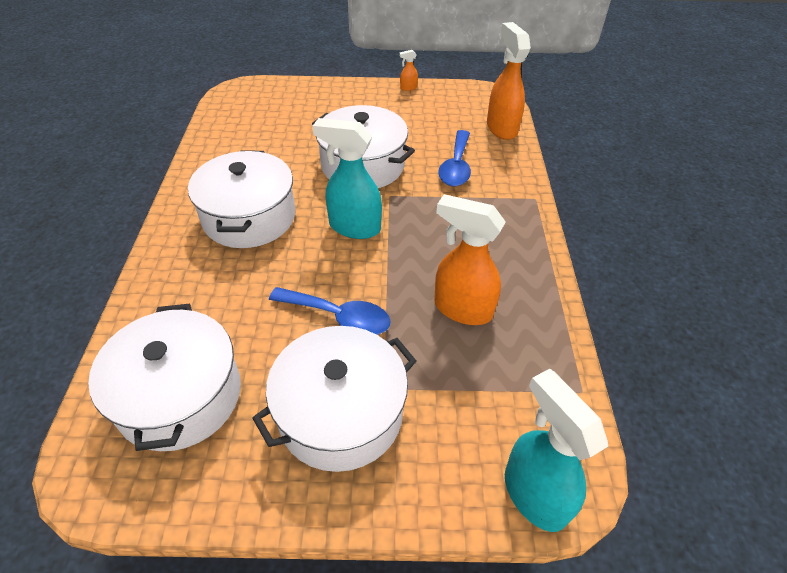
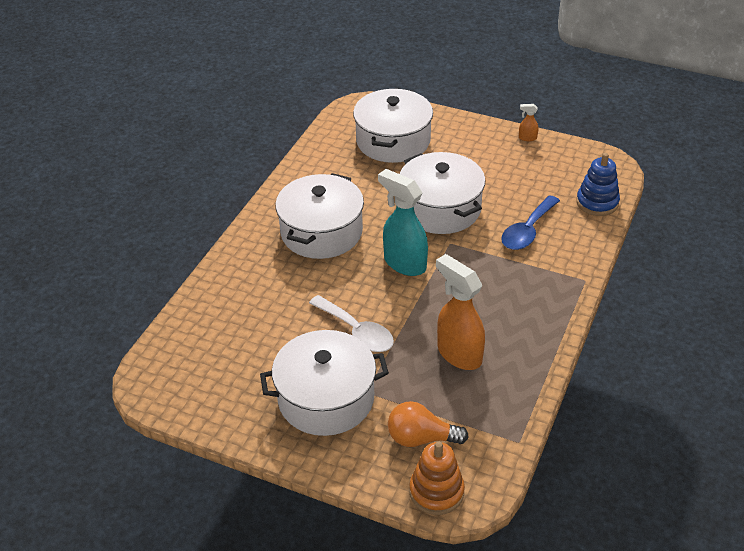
camera: 25 degrees right, 5 degrees down
(180, 396) = (220, 352): white pot -> white pot (393, 141)
(338, 317) = (357, 331): blue spoon -> white spoon
(477, 426) = (421, 438): none -> orange light bulb
(501, 128) = (597, 202): orange spray bottle -> blue stacking toy
(533, 494) = (436, 492): turquoise spray bottle -> orange stacking toy

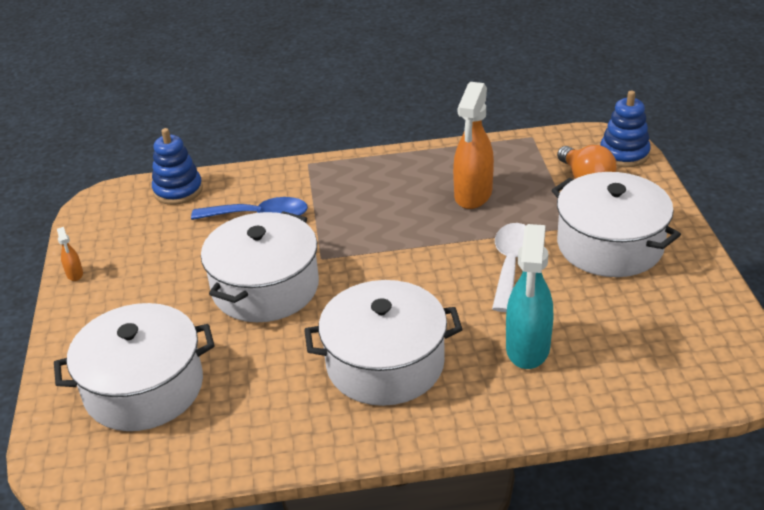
camera: 120 degrees left, 5 degrees down
(404, 263) = (382, 276): turquoise spray bottle -> turquoise spray bottle (528, 349)
(436, 492) = (624, 154): orange stacking toy -> blue stacking toy

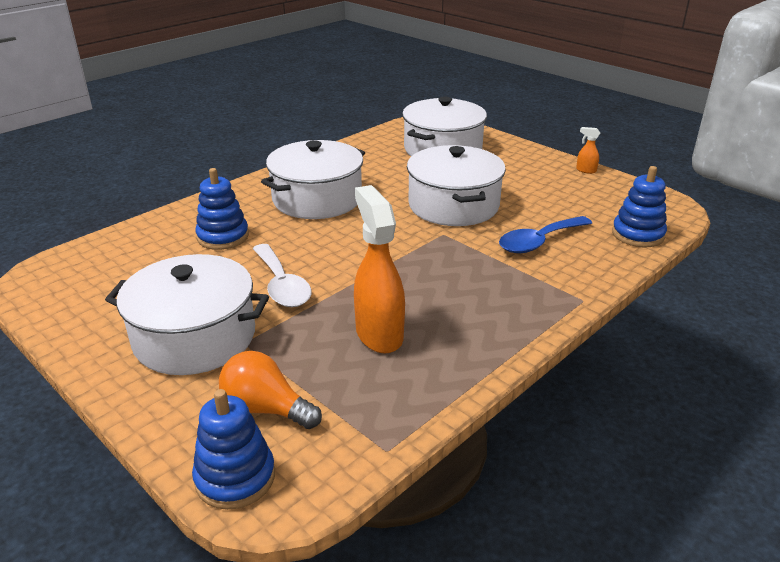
camera: 140 degrees right, 5 degrees down
(528, 349) = (223, 237): turquoise spray bottle -> blue stacking toy

